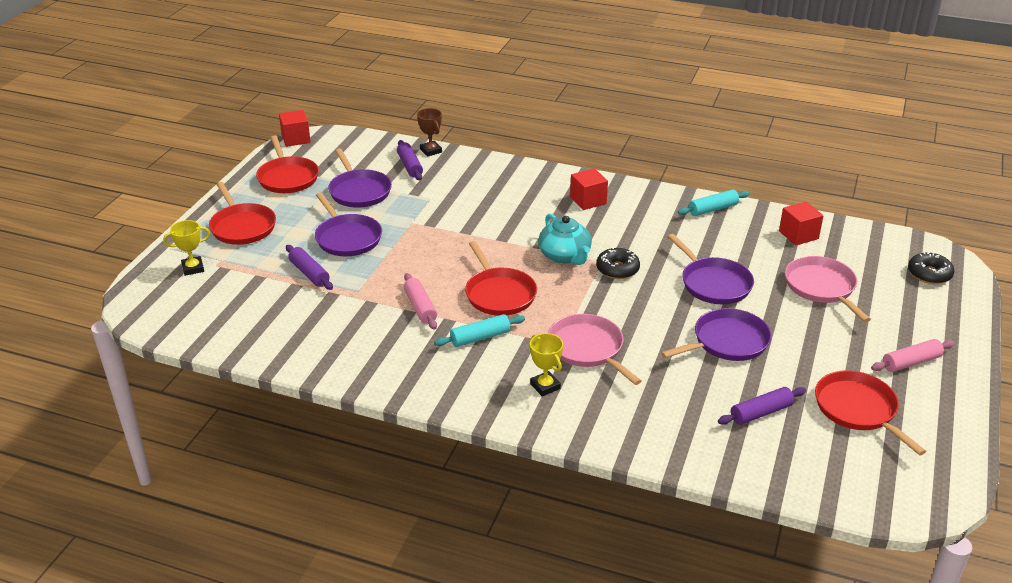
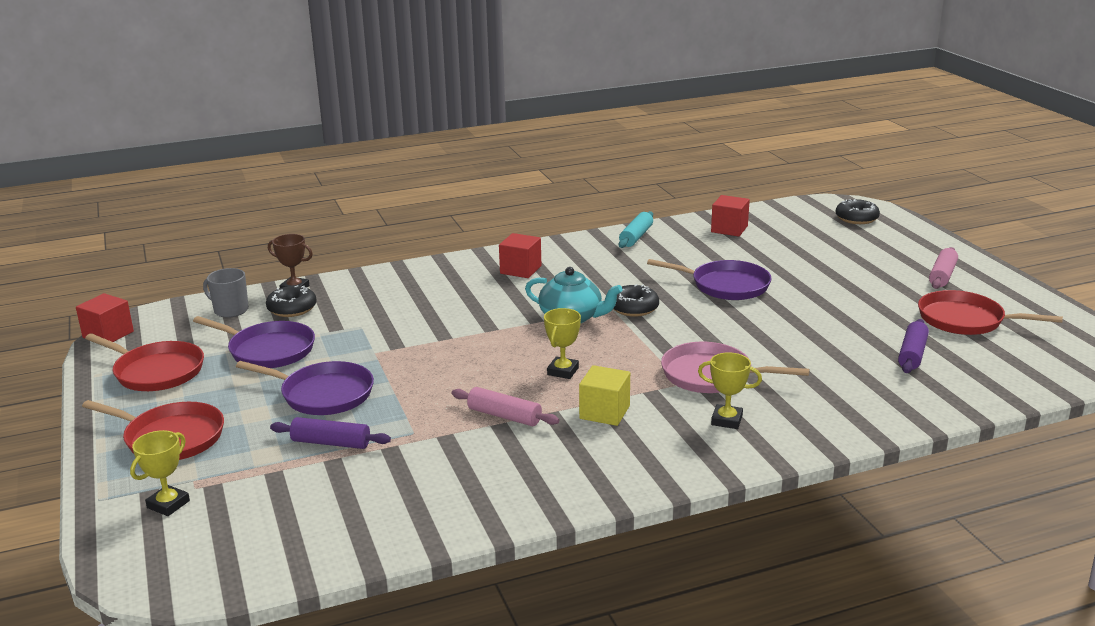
camera: 40 degrees left, 10 degrees down
(376, 151) = (230, 310): none -> grey mug
(410, 166) = (292, 309): purple rolling pin -> black donut
(480, 337) = (604, 412): turquoise rolling pin -> yellow cube
(499, 294) = (563, 371): red pan -> yellow trophy
(727, 342) = (805, 319): purple pan -> none
(821, 287) = (804, 255): pink pan -> none

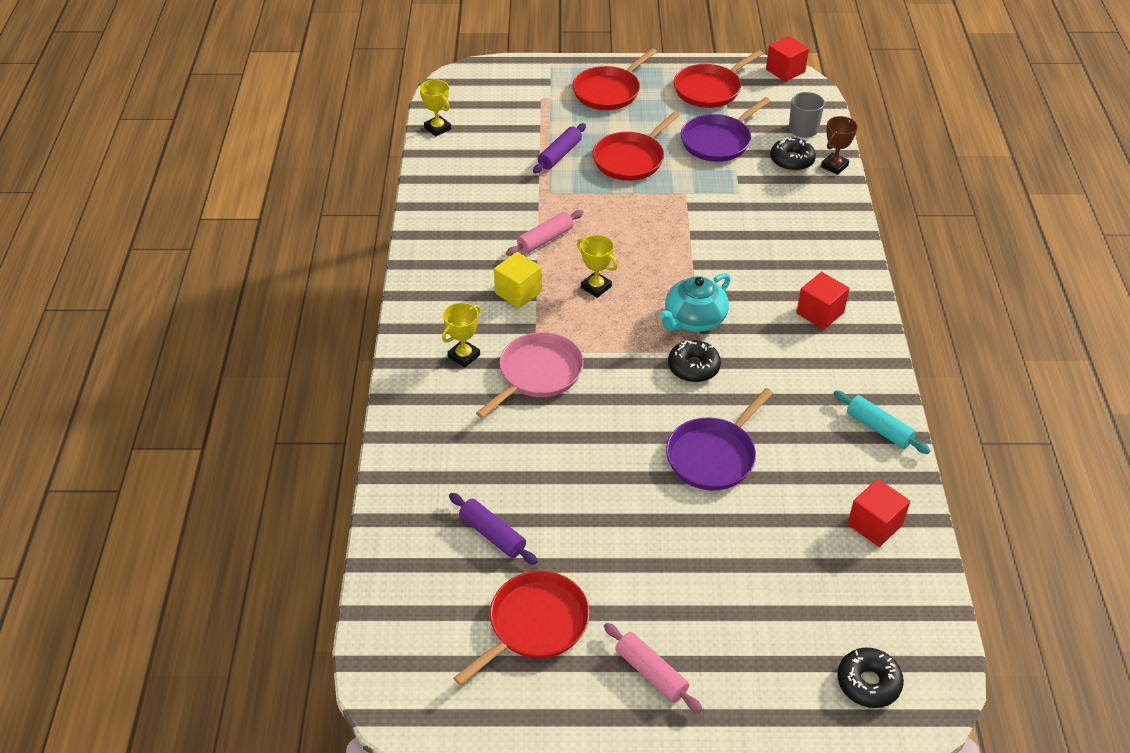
camera: 110 degrees right, 20 degrees up
(168, 504) = (529, 87): yellow trophy -> yellow trophy (437, 128)
(323, 394) = (630, 159): purple pan -> red pan

